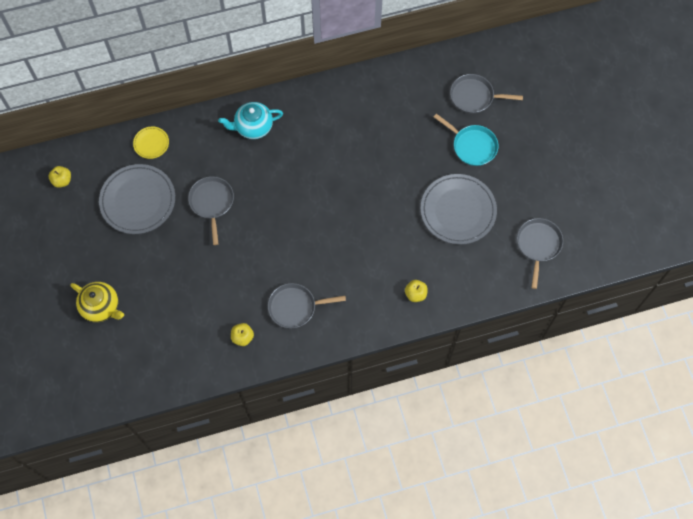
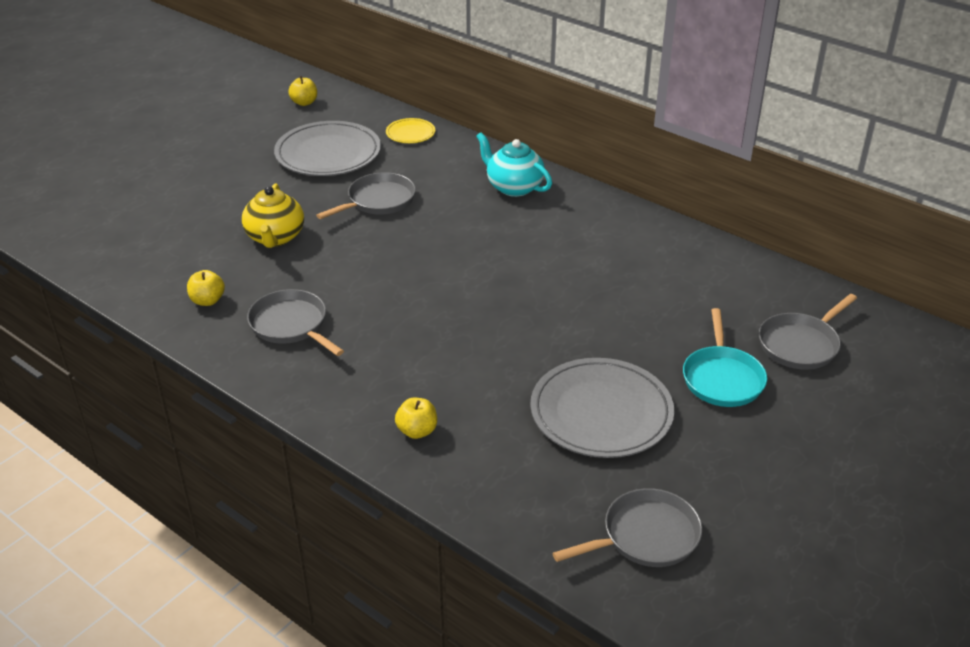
camera: 55 degrees right, 30 degrees down
(101, 307) = (166, 185): yellow teapot -> yellow teapot (275, 237)
(474, 96) = (800, 344): grey pan -> grey pan turned 105 degrees counterclockwise

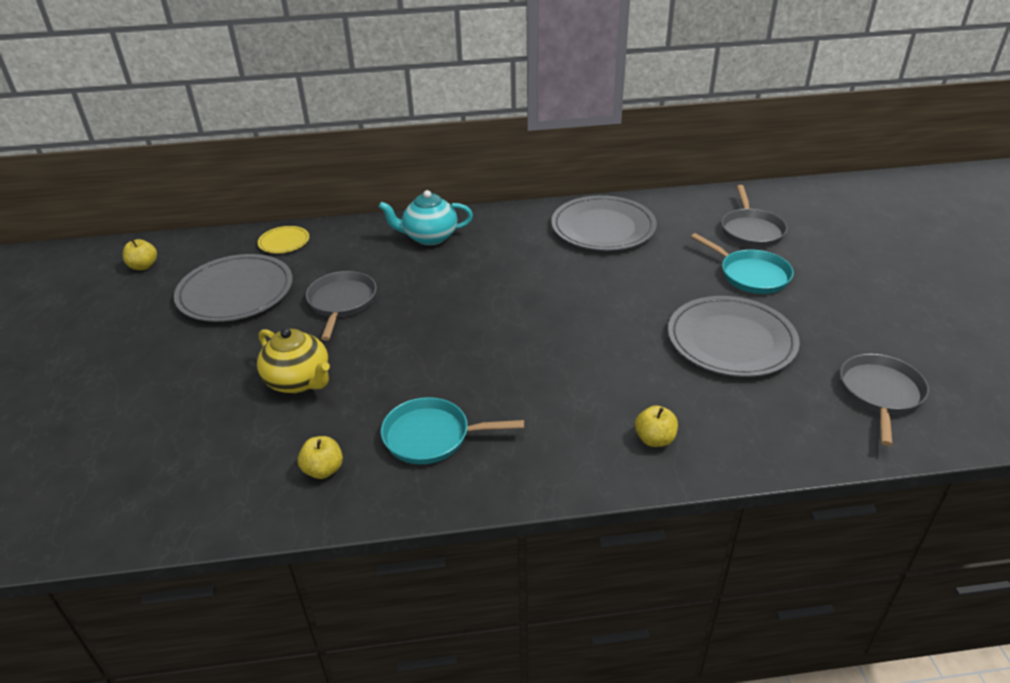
camera: 45 degrees left, 0 degrees up
(291, 325) = (432, 436): grey pan -> turquoise pan
(665, 260) = (603, 228): none -> grey plate

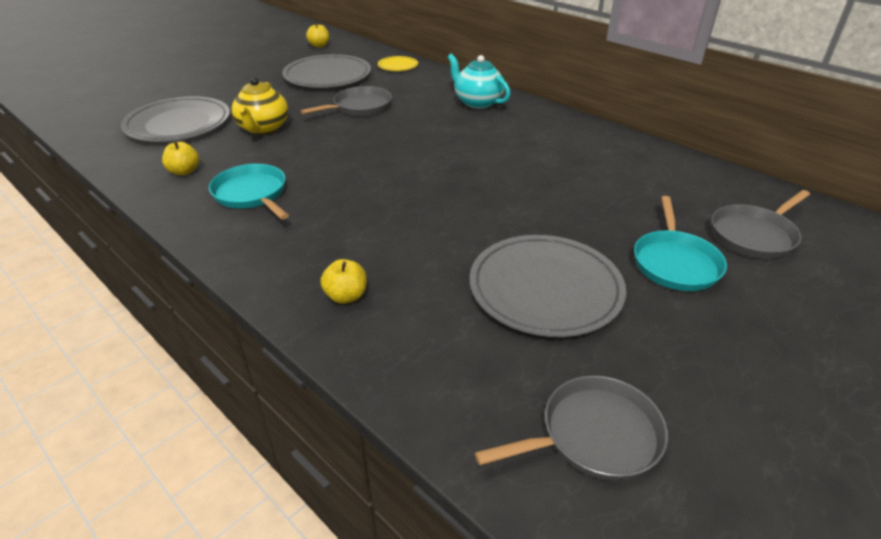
camera: 50 degrees right, 0 degrees up
(603, 228) = (611, 159): grey plate -> grey plate (178, 124)

